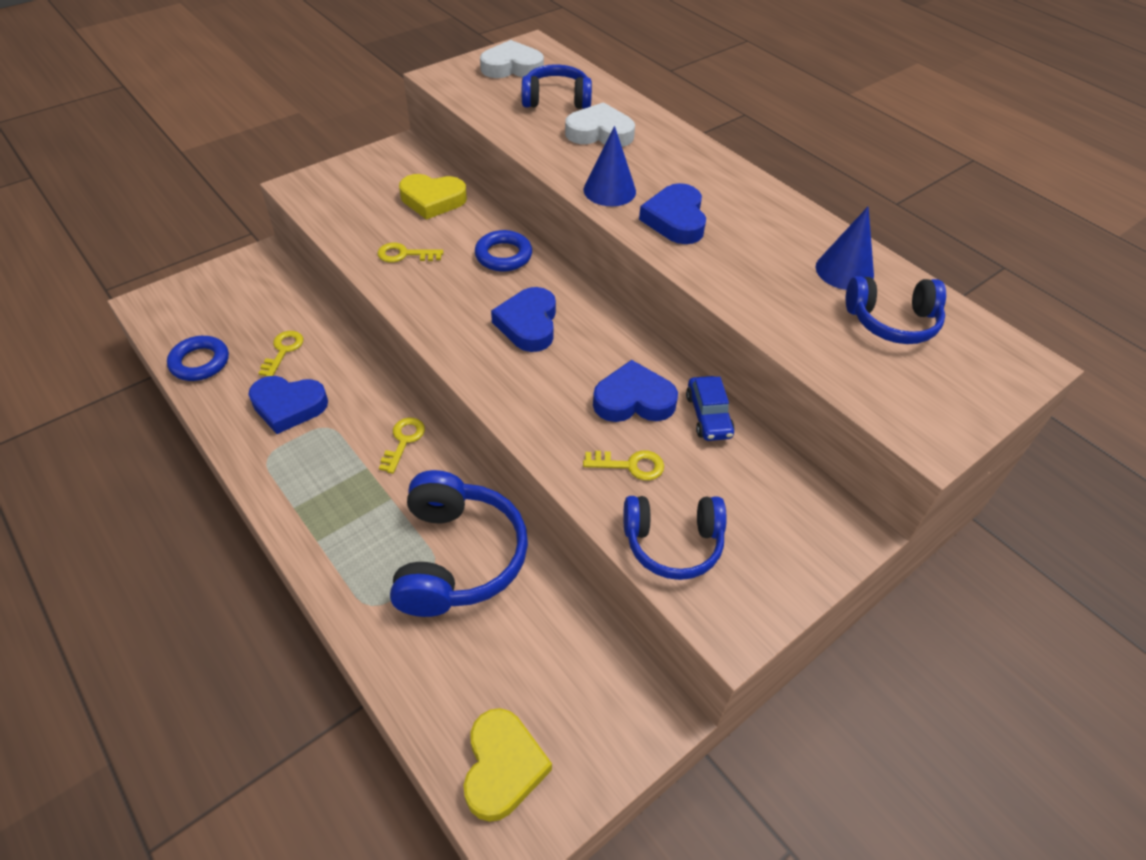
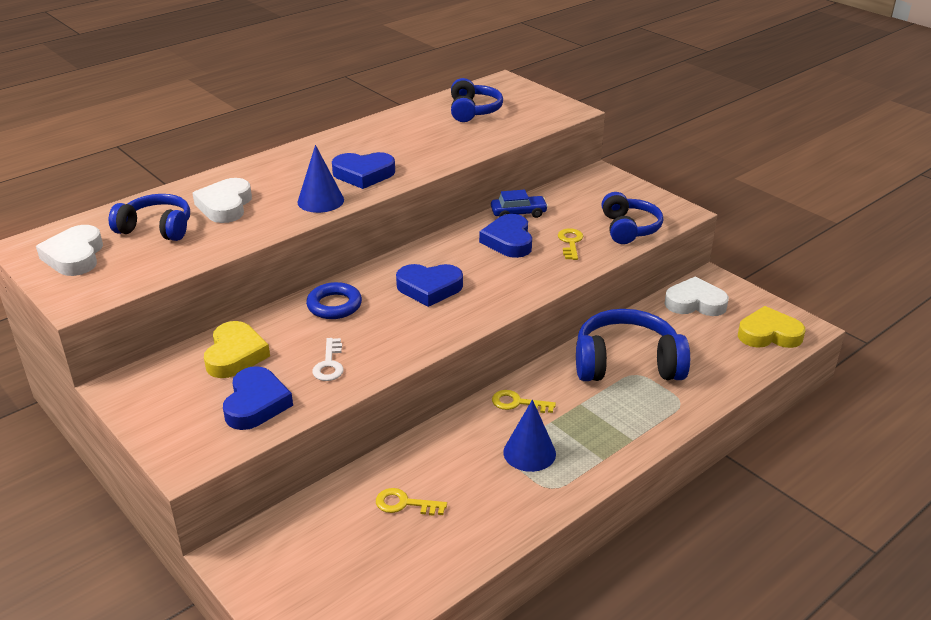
camera: 90 degrees left, 15 degrees down
(200, 362) = (425, 571): blue ring -> none
(288, 406) = (484, 484): blue heart -> blue heart (256, 403)
(405, 254) = (329, 364): yellow key -> white key
(556, 100) = (156, 228): blue headphones -> blue headphones turned 105 degrees clockwise
(592, 673) = (695, 303): none -> white heart
(844, 271) = (423, 120): blue cone -> blue cone (529, 452)

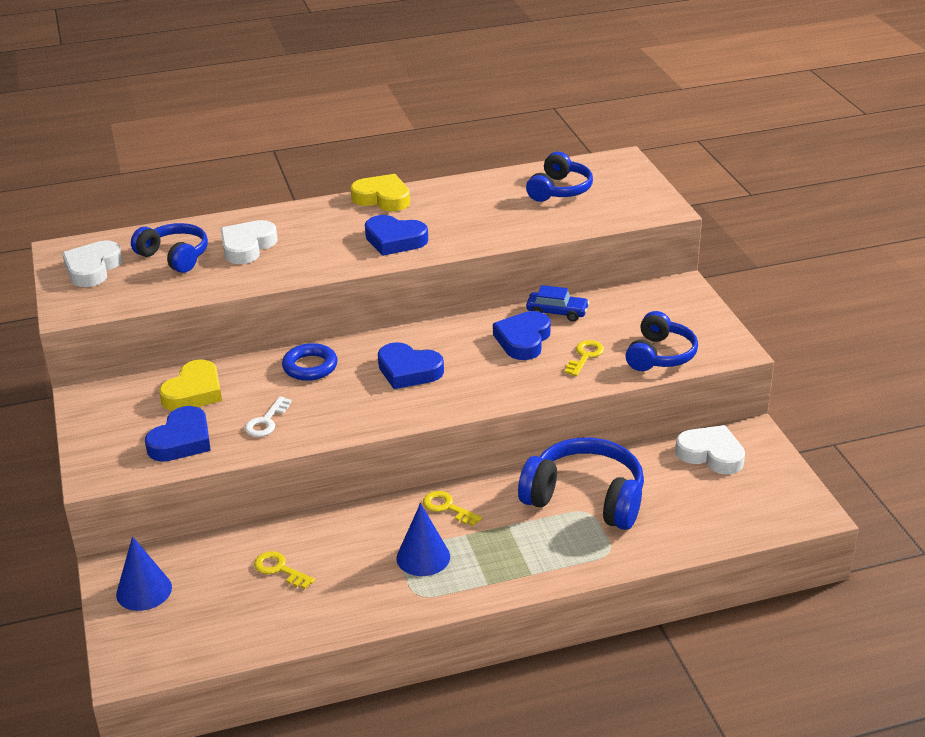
camera: 25 degrees right, 0 degrees up
(320, 201) = (334, 260): blue cone -> blue cone (144, 591)
(769, 334) = (765, 508): yellow heart -> yellow heart (382, 198)

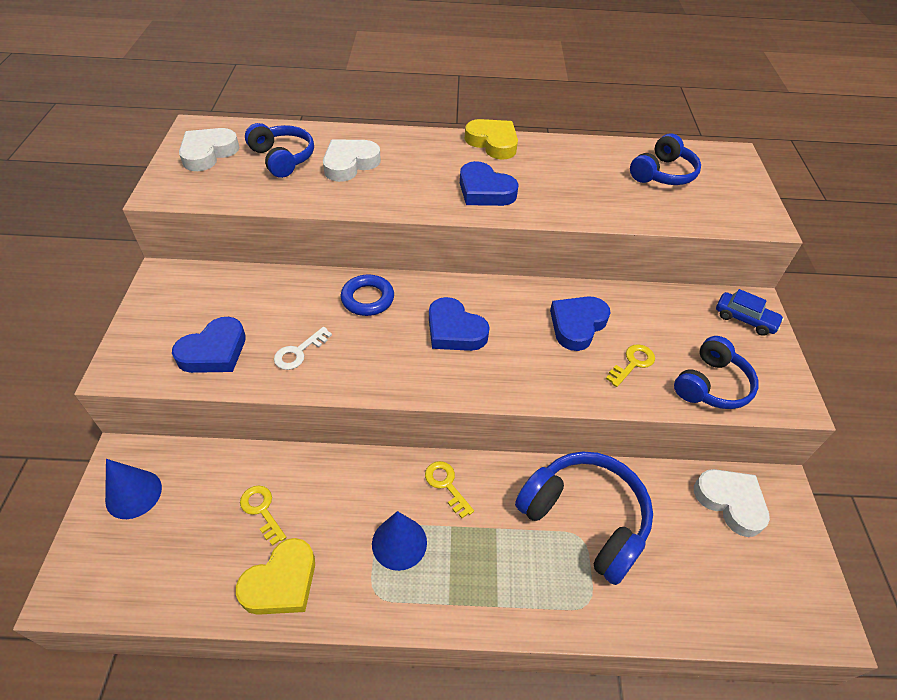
camera: 15 degrees right, 15 degrees up
(194, 392) = (254, 298): yellow heart -> yellow heart (281, 582)
(557, 312) = (620, 301): blue car -> blue car (745, 319)

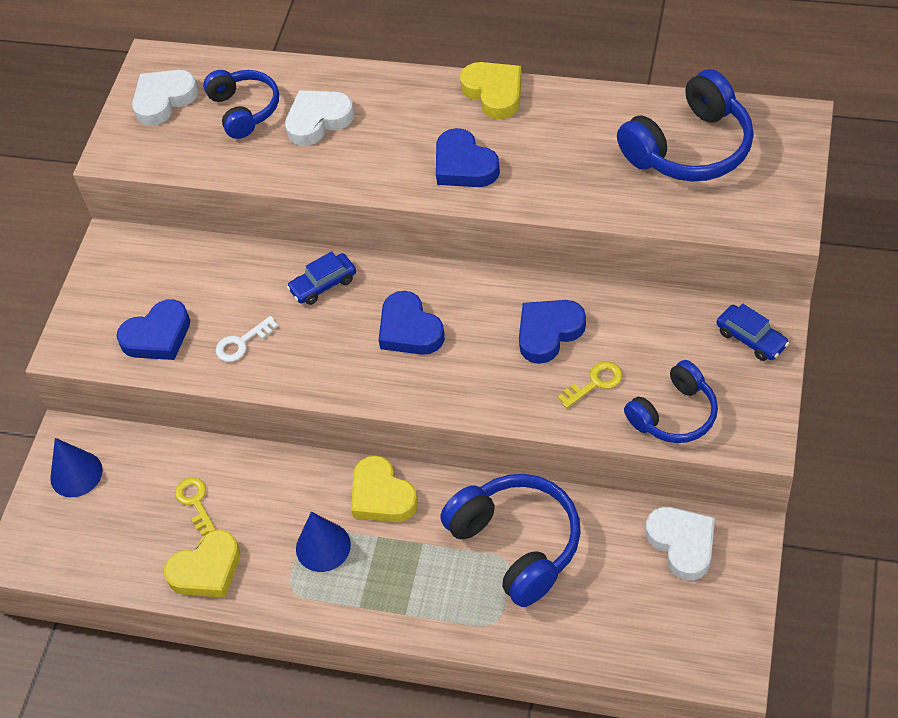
camera: 20 degrees right, 5 degrees up
(367, 299) = (323, 284): blue ring -> blue car
(446, 485) = (382, 495): yellow key -> yellow heart
(662, 173) = (689, 147): blue headphones -> blue headphones, size x1.54

